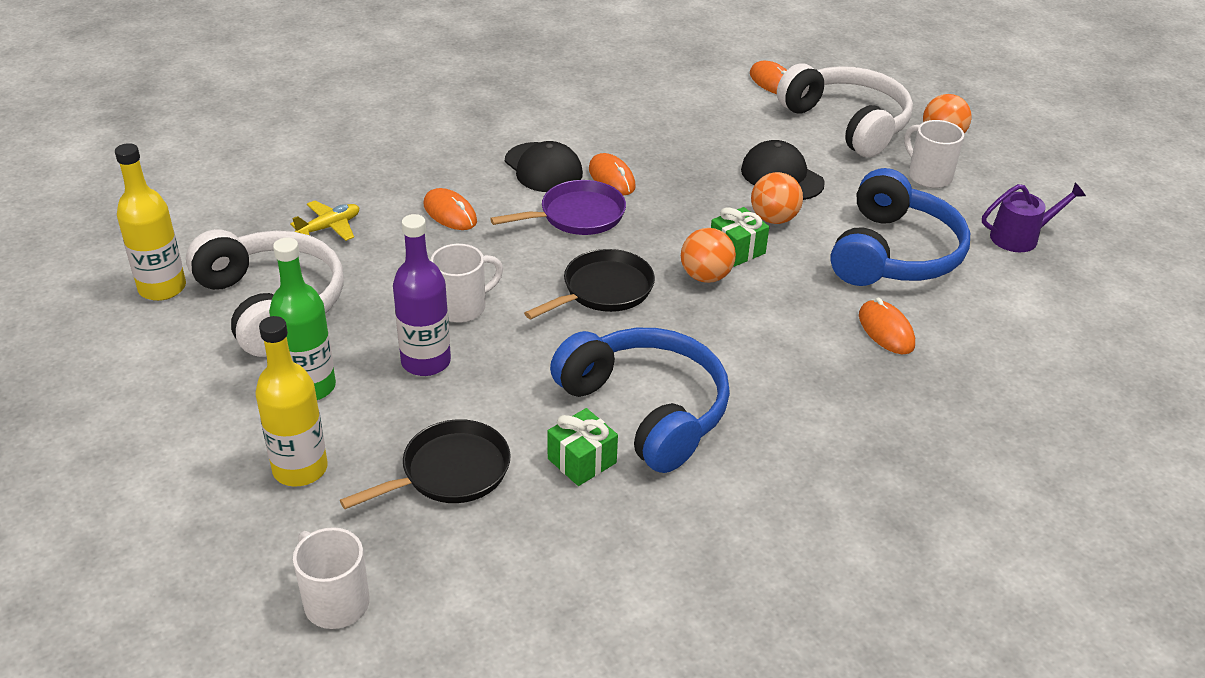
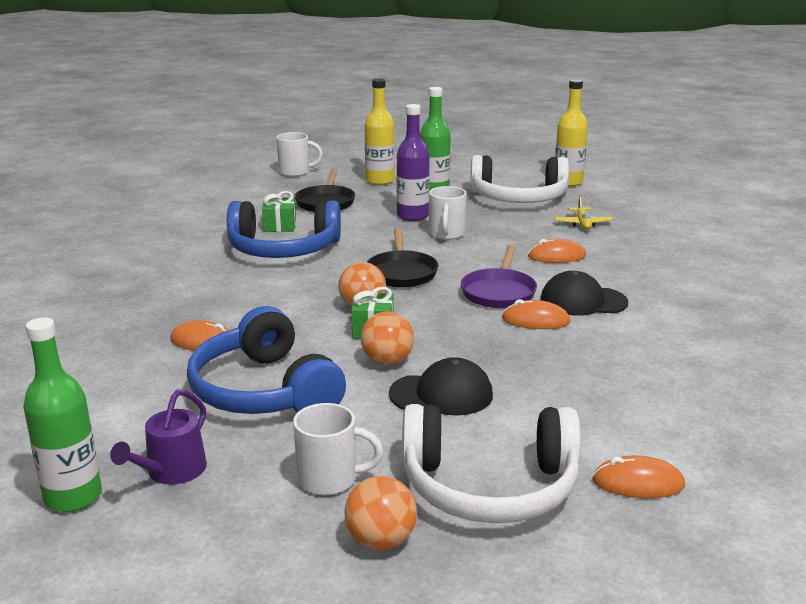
camera: 130 degrees right, 15 degrees down
(1097, 259) = (73, 497): none -> green bottle

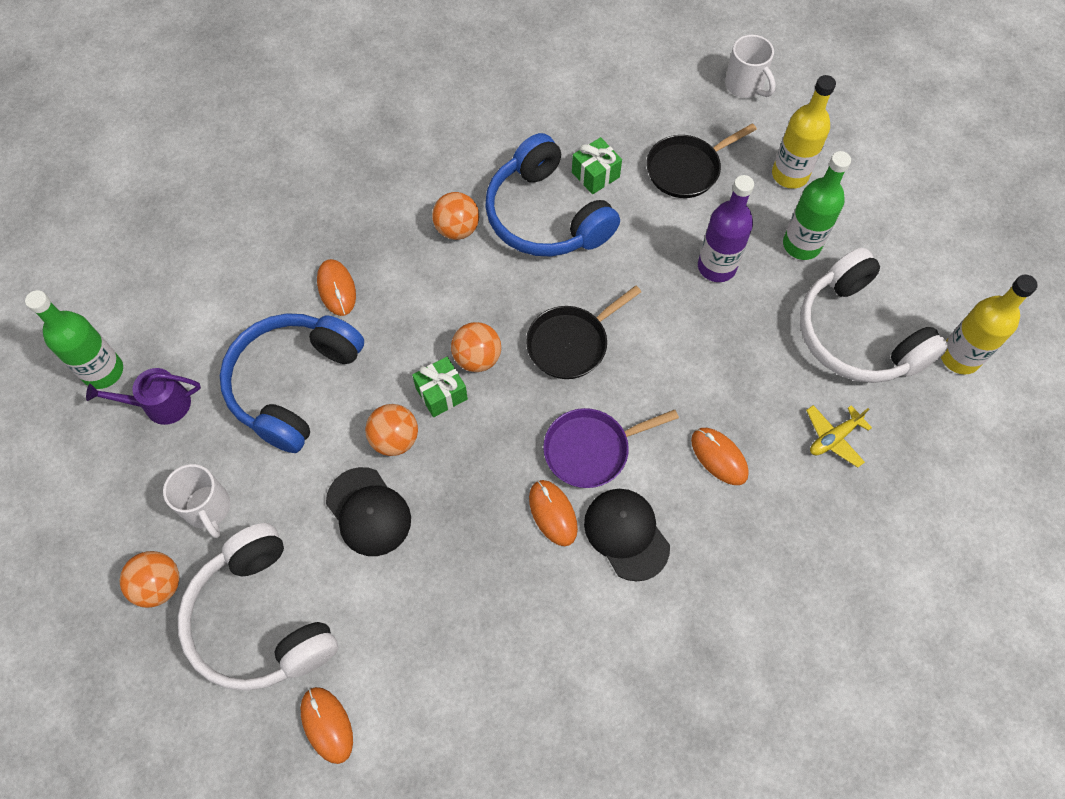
camera: 55 degrees right, 40 degrees up
(237, 280) = (457, 229): none -> orange ball
(446, 234) = (693, 326): white mug -> none

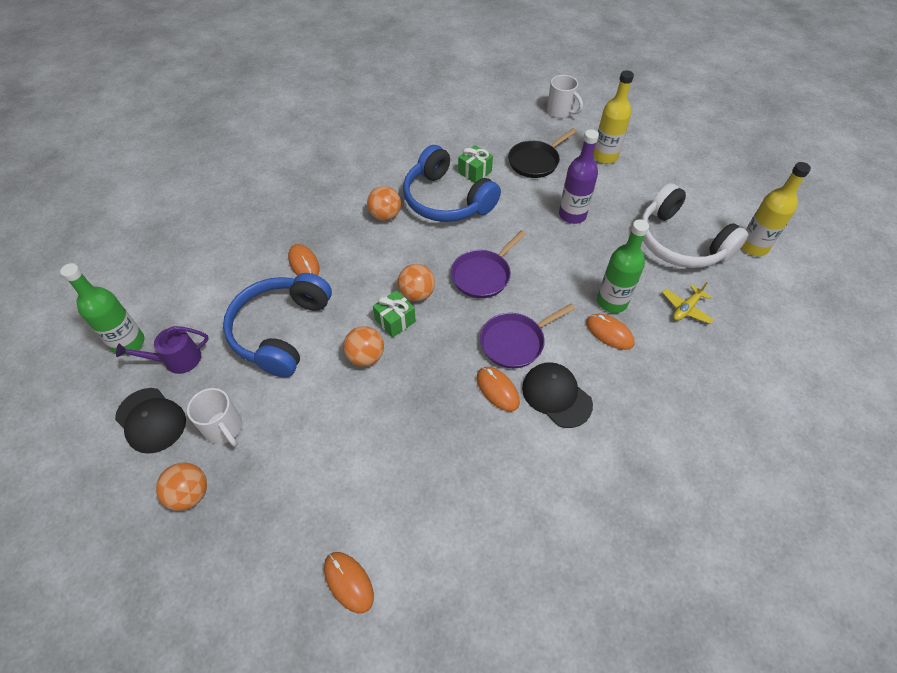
camera: 10 degrees left, 10 degrees down
(261, 619) = (279, 506): white headphones -> none
(368, 512) = (354, 411): black cap -> black cap (151, 420)
(571, 343) = (483, 275): black pan -> purple pan
(801, 245) = (625, 195): green bottle -> green bottle (612, 302)

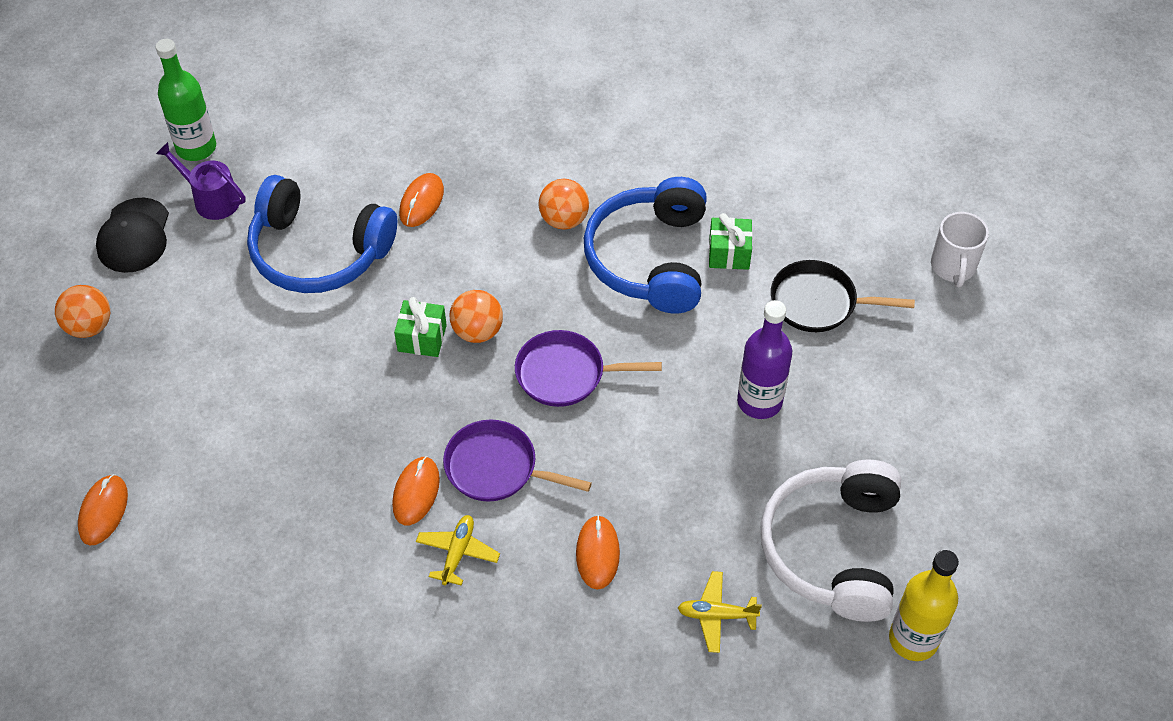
camera: 50 degrees right, 0 degrees up
(224, 429) = (172, 297): white mug -> none
(281, 331) = (318, 252): blue headphones -> blue headphones turned 135 degrees counterclockwise
(366, 357) = (352, 346): orange ball -> none
(556, 395) = (458, 553): black cap -> yellow plane
(605, 156) = (914, 371): yellow bottle -> none
(612, 302) = (650, 529): green bottle -> none

